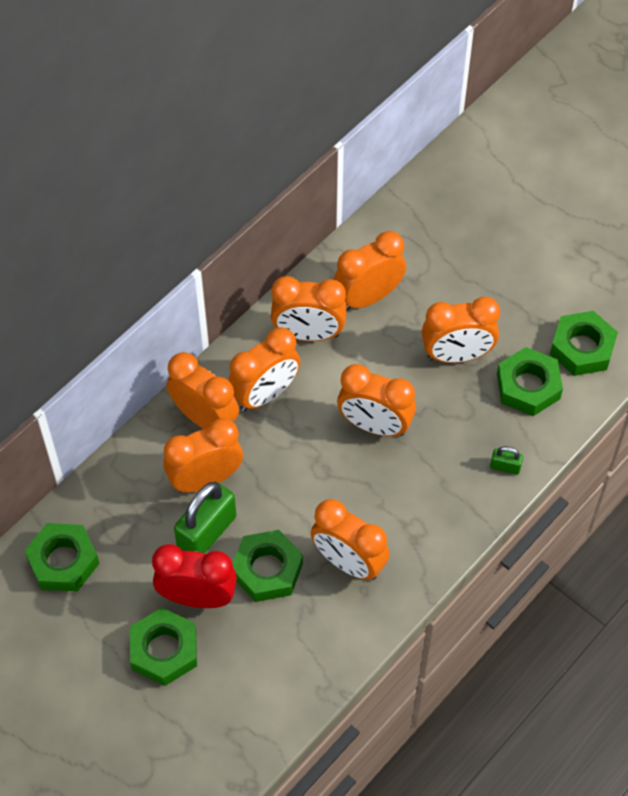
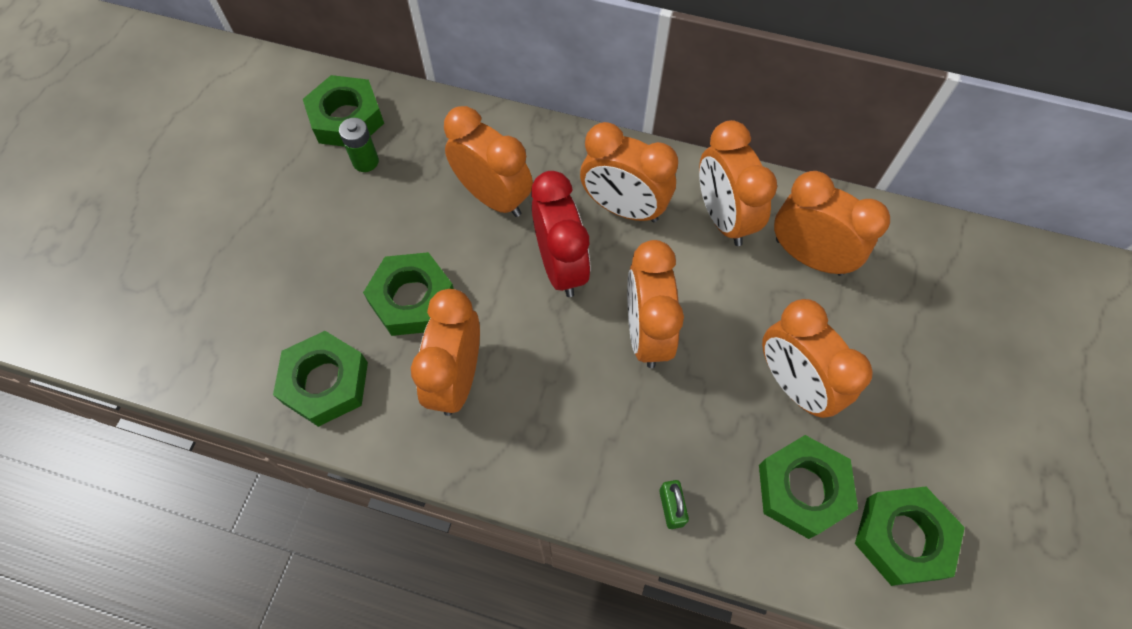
camera: 65 degrees right, 5 degrees up
(117, 561) = (365, 161): none -> green battery
(164, 650) = (280, 243): green nut -> green nut (325, 382)
(197, 597) = (353, 247): red clock -> red clock (560, 266)
(205, 418) = (564, 167): orange clock -> none
(207, 532) = (432, 224): green padlock -> none

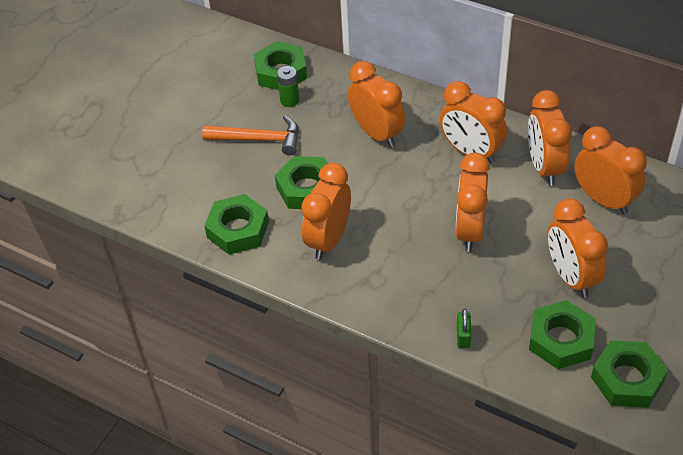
camera: 15 degrees right, 15 degrees down
(333, 229) = (259, 139): none -> orange hammer
(560, 266) = (416, 182): red clock -> none

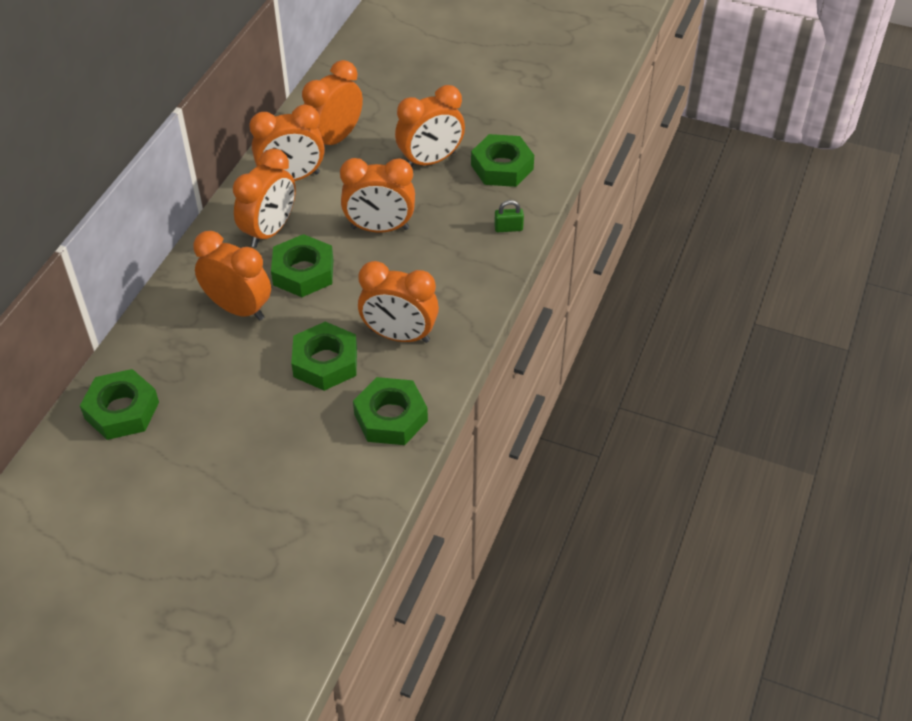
camera: 100 degrees left, 0 degrees up
(259, 139) = (244, 417): orange hammer -> none
(289, 100) = (176, 395): green battery -> none
(377, 133) = (238, 308): orange clock -> orange clock turned 75 degrees clockwise
(627, 379) = (535, 130): green nut -> green nut (303, 272)

